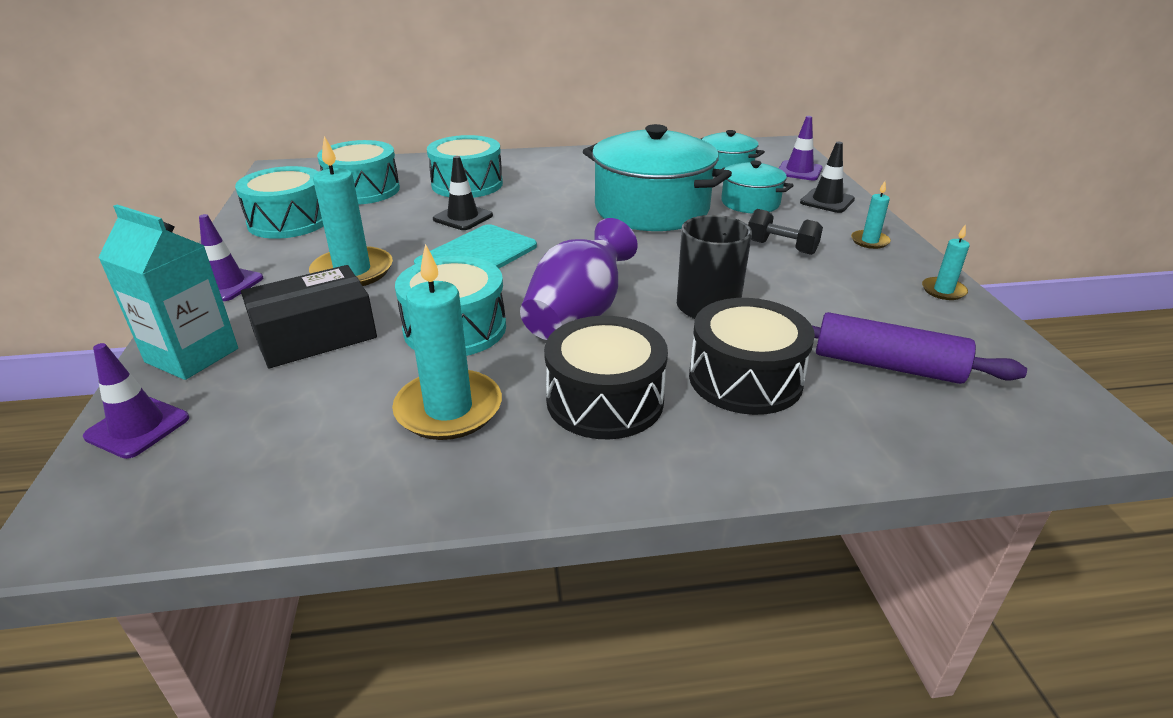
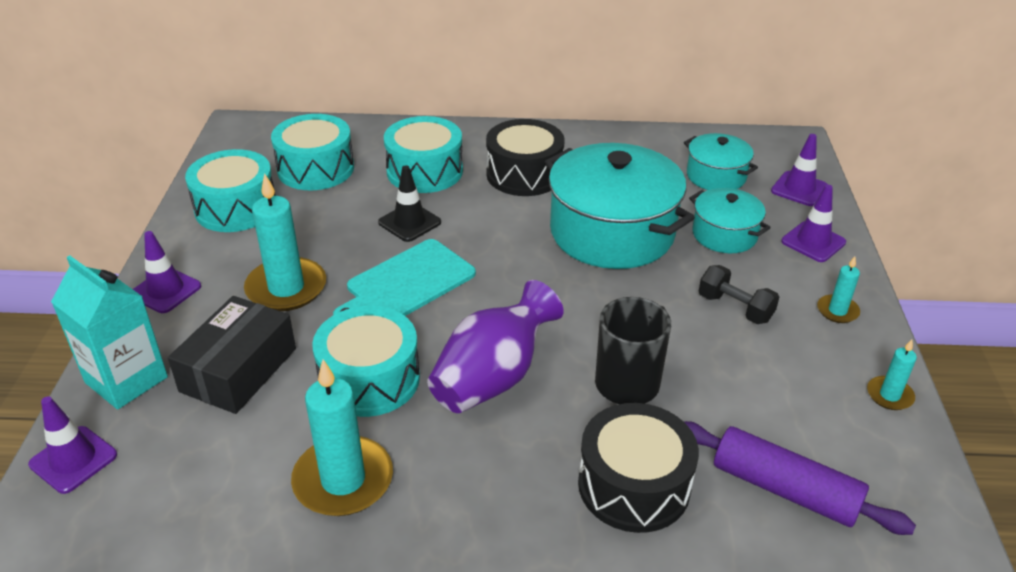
camera: 10 degrees right, 5 degrees up
(315, 335) = (238, 370): black box -> black box turned 45 degrees counterclockwise
(605, 400) = (489, 491): black drum -> black drum (524, 174)
(827, 201) = (813, 242): black traffic cone -> purple traffic cone

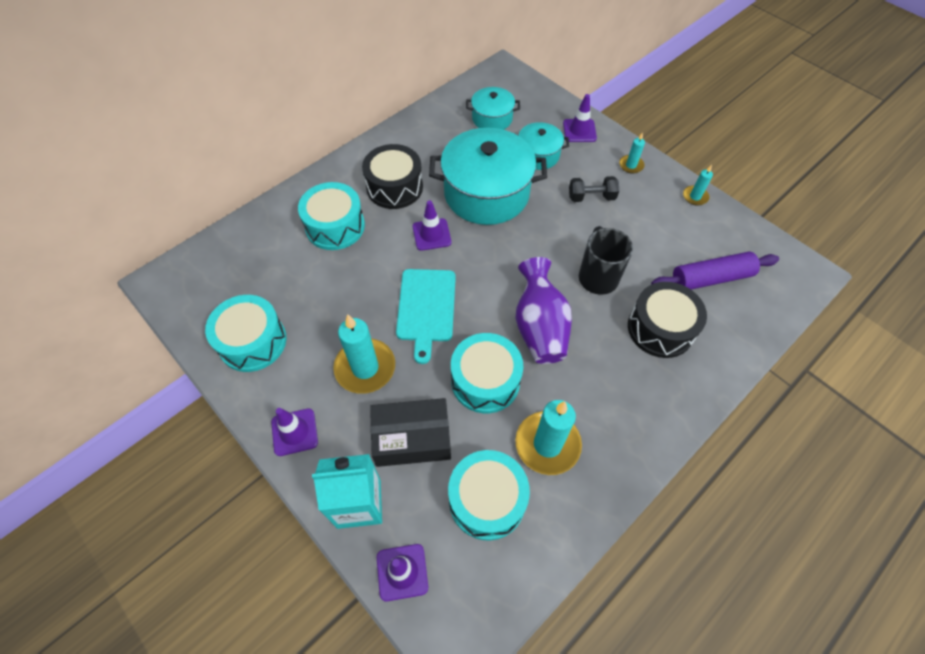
camera: 45 degrees left, 20 degrees up
(238, 370) = (412, 438): black box -> black box turned 75 degrees counterclockwise
(316, 169) = (264, 274): turquoise drum -> turquoise drum (487, 500)
(409, 222) = (374, 268): black traffic cone -> none
(799, 189) = (538, 100): purple traffic cone -> purple traffic cone (431, 234)

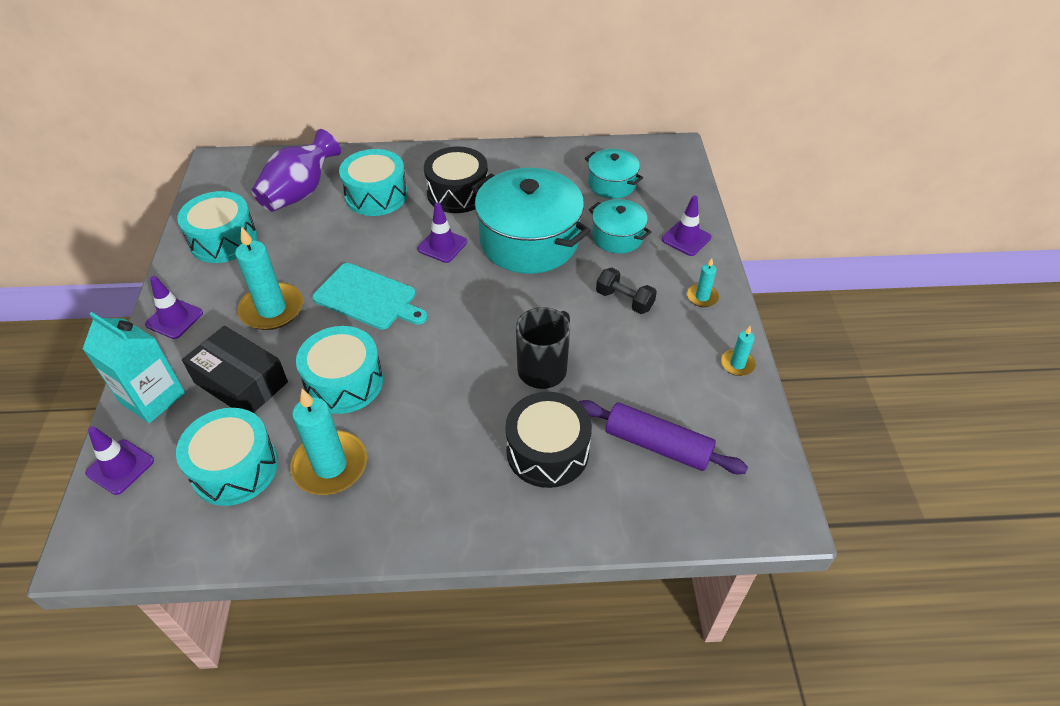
camera: 40 degrees right, 10 degrees down
(426, 308) = (368, 297): turquoise cutting board -> turquoise cutting board turned 105 degrees counterclockwise
(539, 327) = (439, 373): purple vase -> purple vase (300, 193)

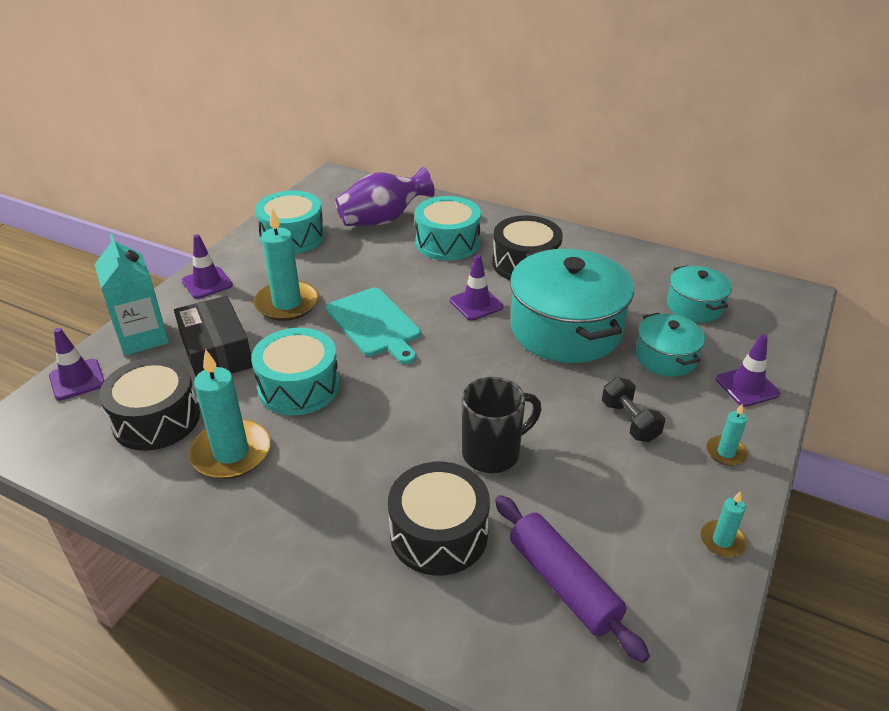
camera: 30 degrees right, 10 degrees down
(235, 468) = (156, 419): turquoise drum -> black drum

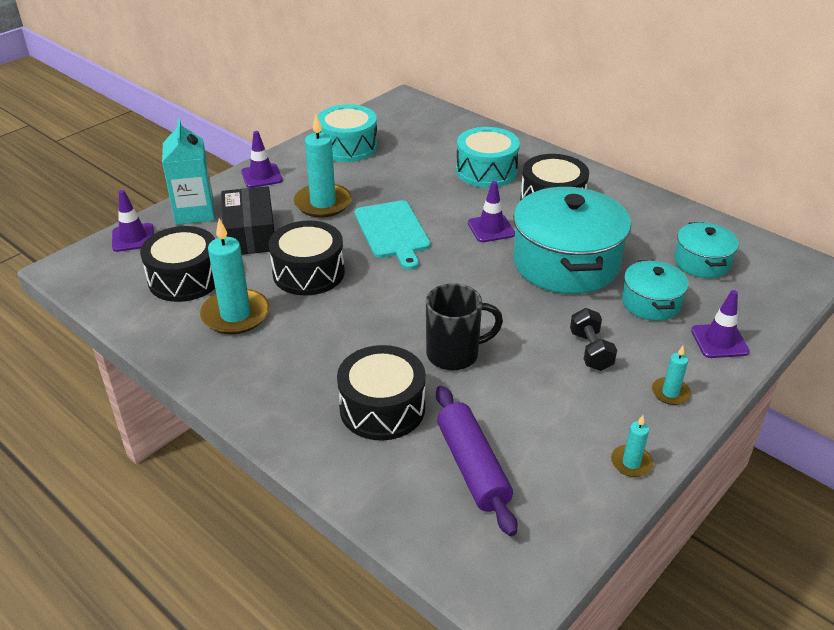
camera: 15 degrees right, 0 degrees up
(299, 387) = (308, 273): turquoise drum -> black drum
(383, 220) = (434, 143): purple vase -> none

